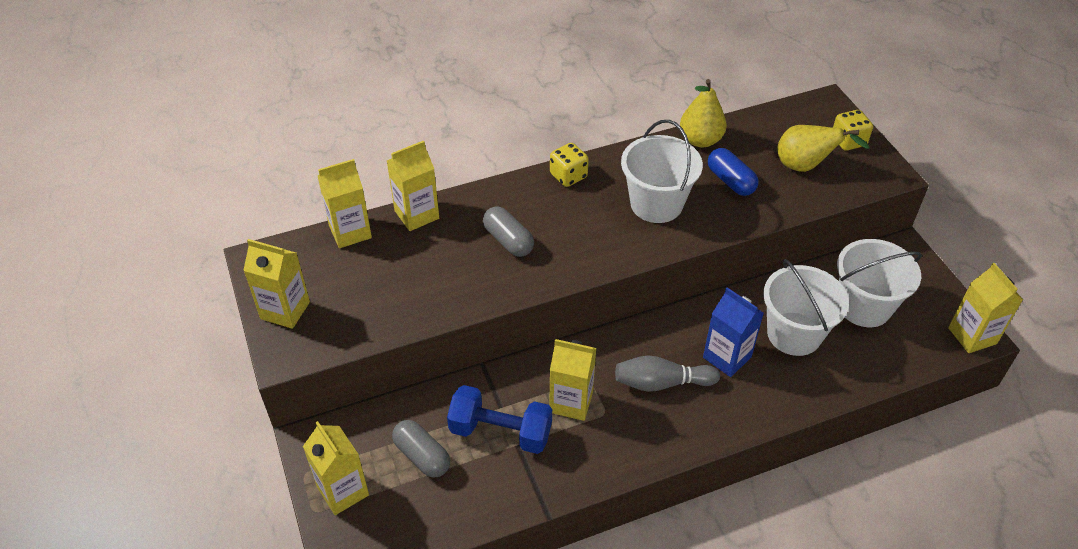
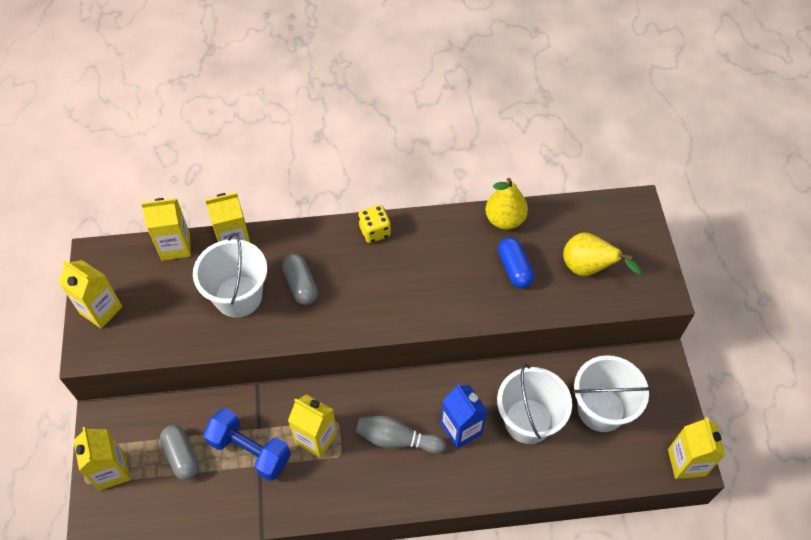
camera: 15 degrees right, 10 degrees up
(656, 204) = (440, 277): white bucket -> white bucket (238, 296)
(848, 141) = (639, 250): yellow dice -> none

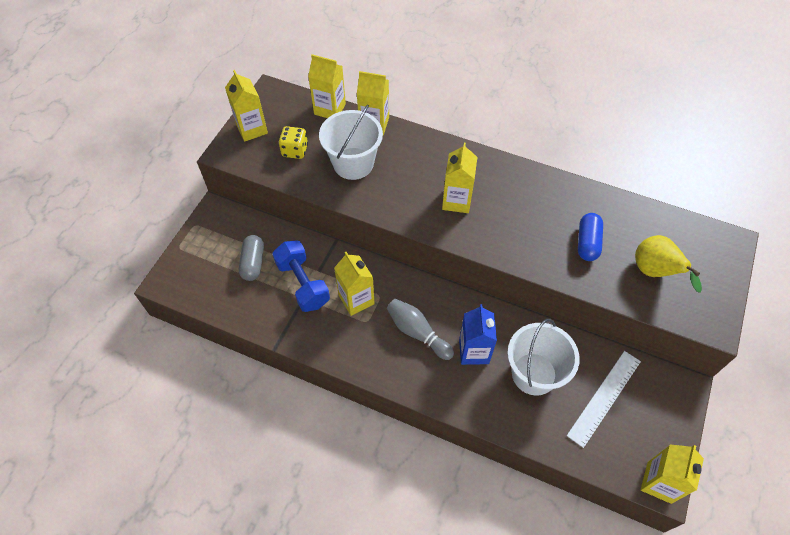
camera: 30 degrees right, 0 degrees up
(112, 471) = (201, 248): yellow carton -> yellow carton (456, 201)
(301, 285) = (404, 177): grey capsule -> none
(375, 231) = (486, 163): yellow dice -> yellow dice (295, 151)
(504, 219) = (601, 201): yellow pear -> none
(601, 409) = (604, 397): white bucket -> white ruler

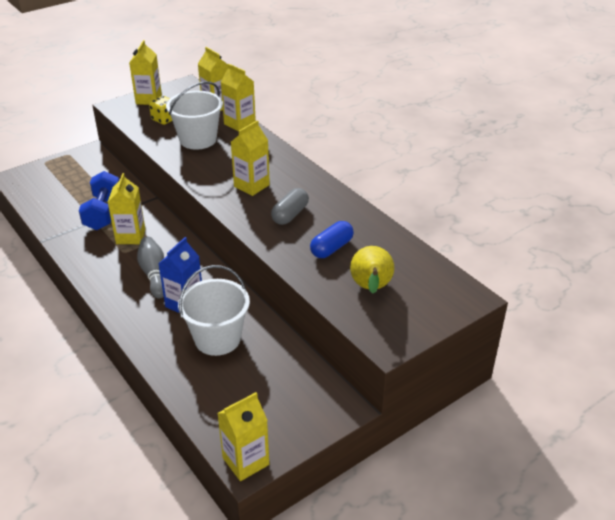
camera: 30 degrees right, 20 degrees down
(253, 263) = (82, 188): grey capsule -> grey capsule (290, 215)
(604, 397) = (261, 381): white ruler -> none

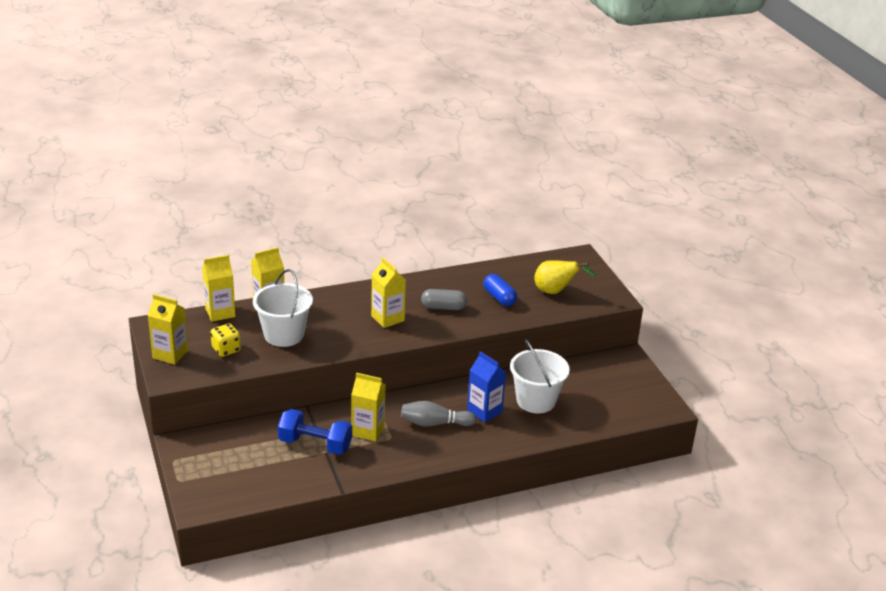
camera: 75 degrees left, 5 degrees down
(245, 461) = (665, 408): yellow carton -> none
(290, 215) = (443, 307): grey capsule -> grey capsule turned 45 degrees counterclockwise

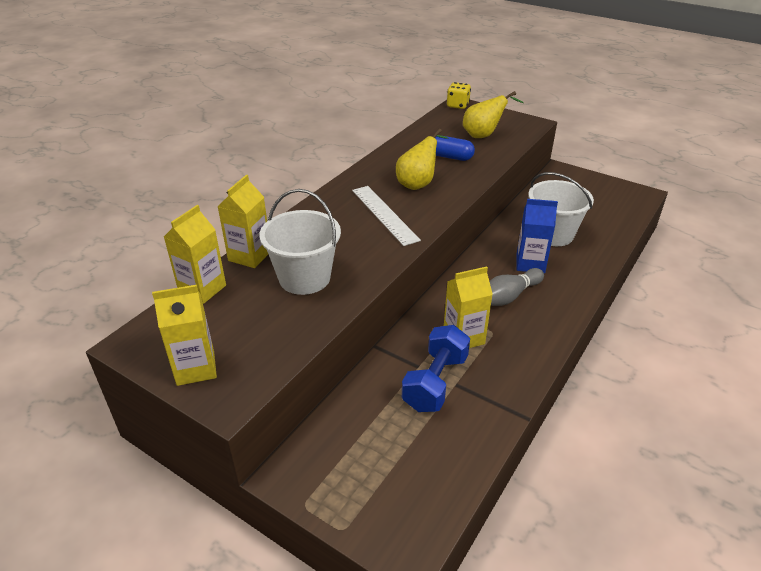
camera: 35 degrees left, 5 degrees up
(226, 350) = (260, 326): yellow dice -> yellow dice (457, 105)
(315, 444) = (435, 382): blue dumbbell -> blue dumbbell turned 45 degrees counterclockwise
(387, 318) = (384, 214): yellow carton -> white ruler
(443, 307) = (418, 183): grey capsule -> yellow pear

